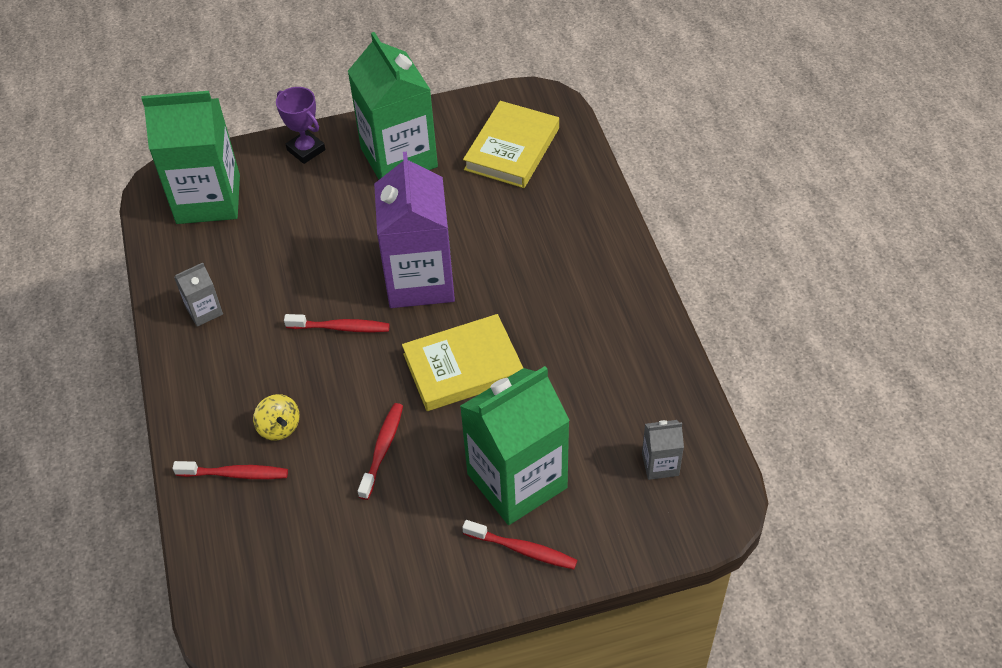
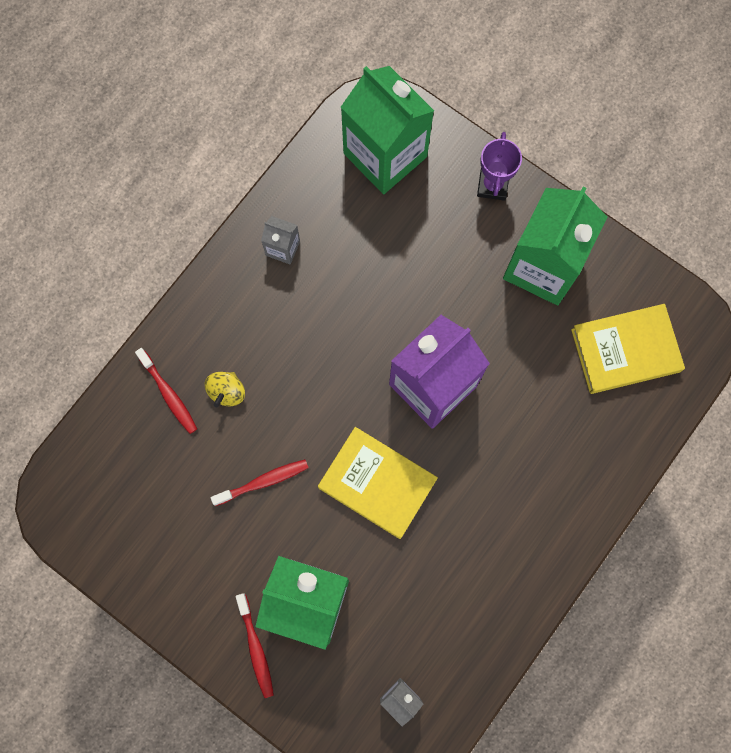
camera: 50 degrees right, 25 degrees up
(341, 328) = (344, 362): red toothbrush -> none

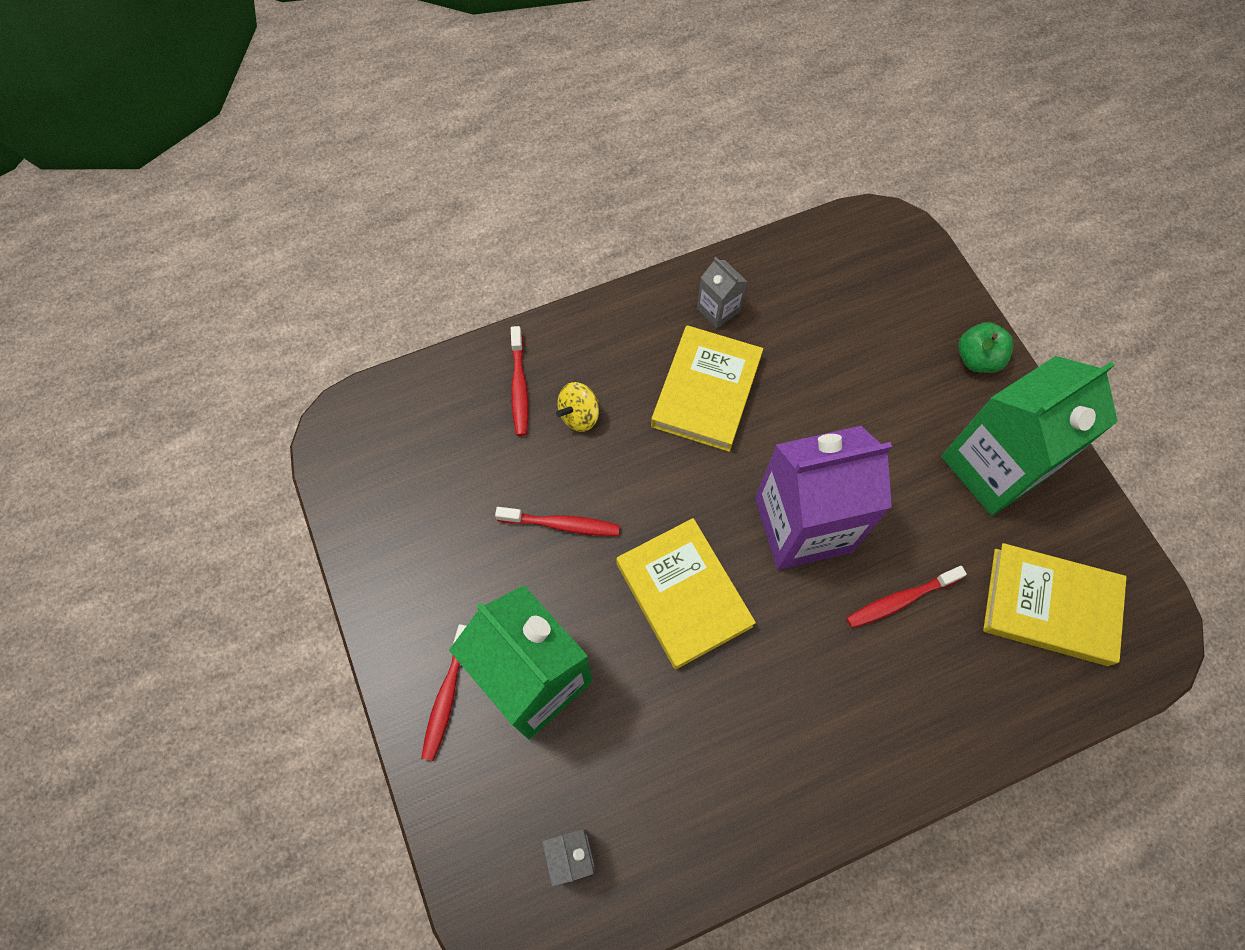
camera: 30 degrees right, 10 degrees down
(310, 320) = (706, 391): none -> yellow book
(385, 155) = (874, 276): green carton -> none
(492, 185) = (977, 359): purple trophy -> green apple
(525, 403) = (900, 600): none -> red toothbrush

